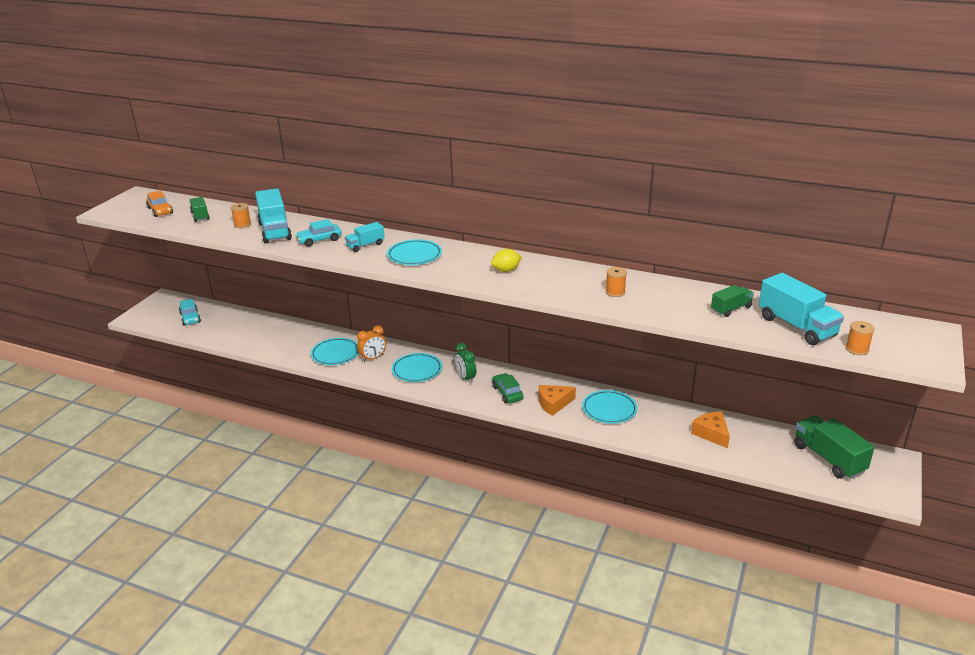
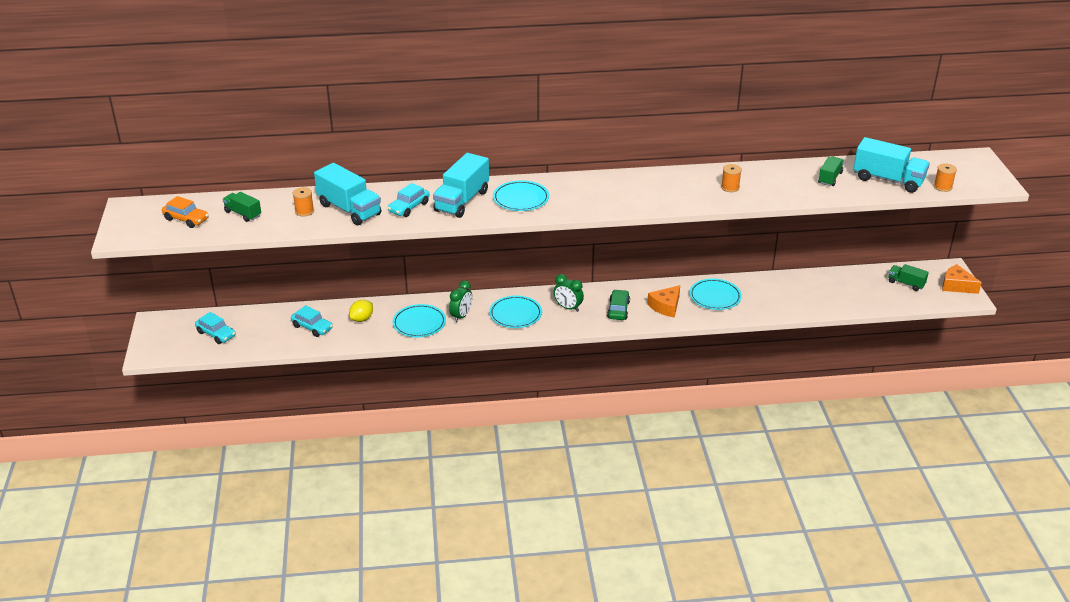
camera: 30 degrees left, 5 degrees up
(257, 333) = (312, 327): none -> turquoise car
(365, 245) = (462, 201): turquoise truck -> turquoise truck, size x1.78
(373, 358) = (461, 316): orange clock -> green clock
(506, 270) = (620, 191): yellow lemon -> yellow lemon (362, 319)
(507, 393) = (618, 310): green car -> green car turned 60 degrees clockwise
(711, 433) = (810, 291): orange cheese -> orange cheese (956, 285)
(828, 458) = (906, 283): green truck -> green truck, size x0.56

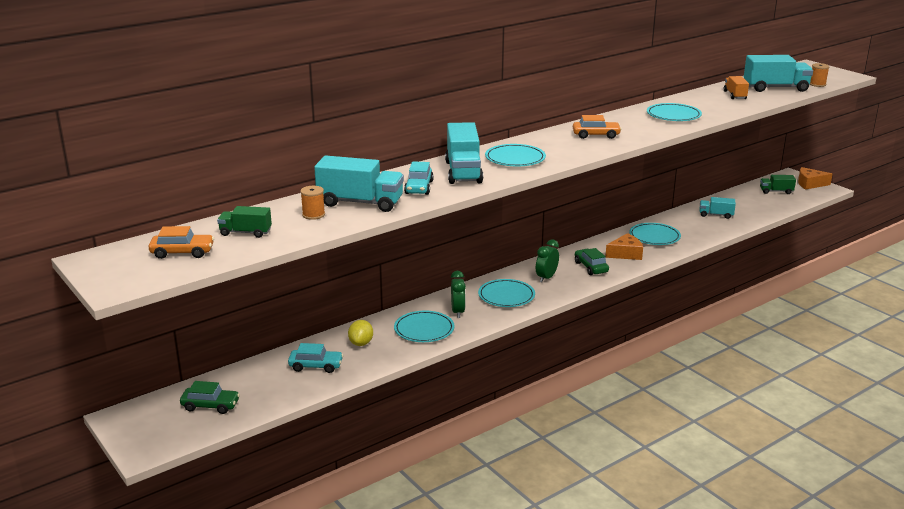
camera: 30 degrees left, 10 degrees down
(216, 334) = (210, 405): turquoise car -> green car
(568, 308) = (546, 278): green clock -> green clock turned 120 degrees clockwise
(624, 191) = (596, 135): none -> orange car
(666, 306) = (625, 254): orange cheese -> orange cheese turned 120 degrees counterclockwise
(730, 187) = (673, 115): orange spool -> turquoise plate
(805, 291) = (716, 215): none -> turquoise truck
(830, 178) = (735, 95): green truck -> orange truck

